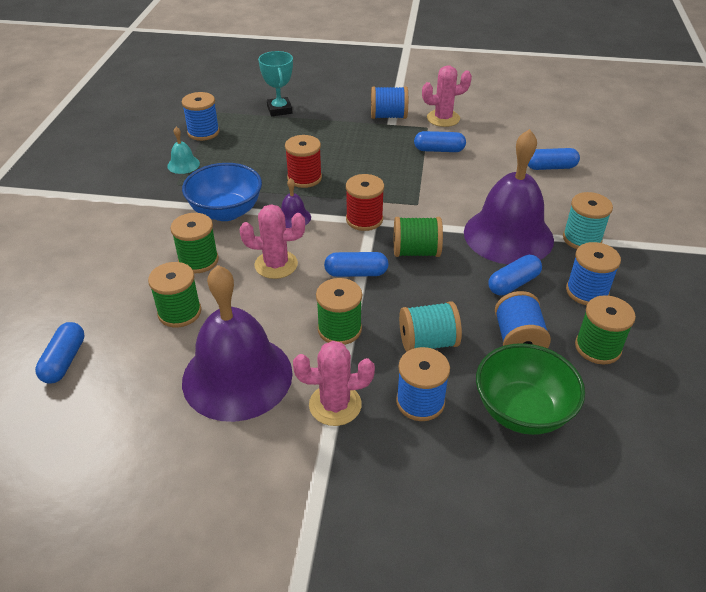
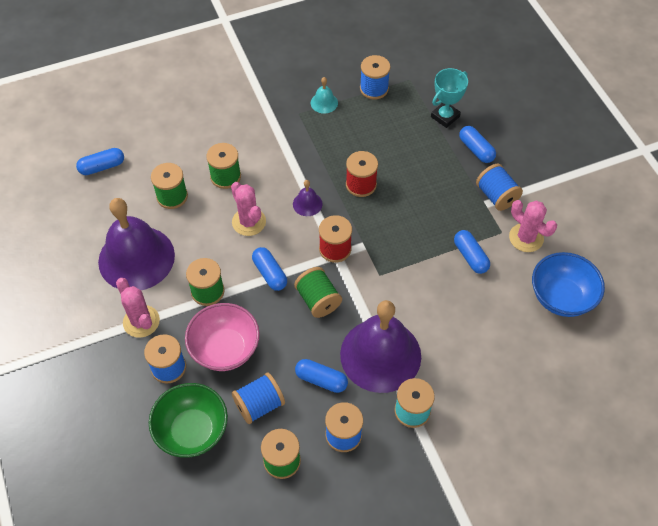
camera: 60 degrees right, 15 degrees up
(226, 212) = (287, 161): blue bowl -> blue bowl (561, 297)
(428, 342) = (225, 349): turquoise spool -> pink bowl
(550, 167) = (507, 352): blue capsule -> blue capsule (476, 150)

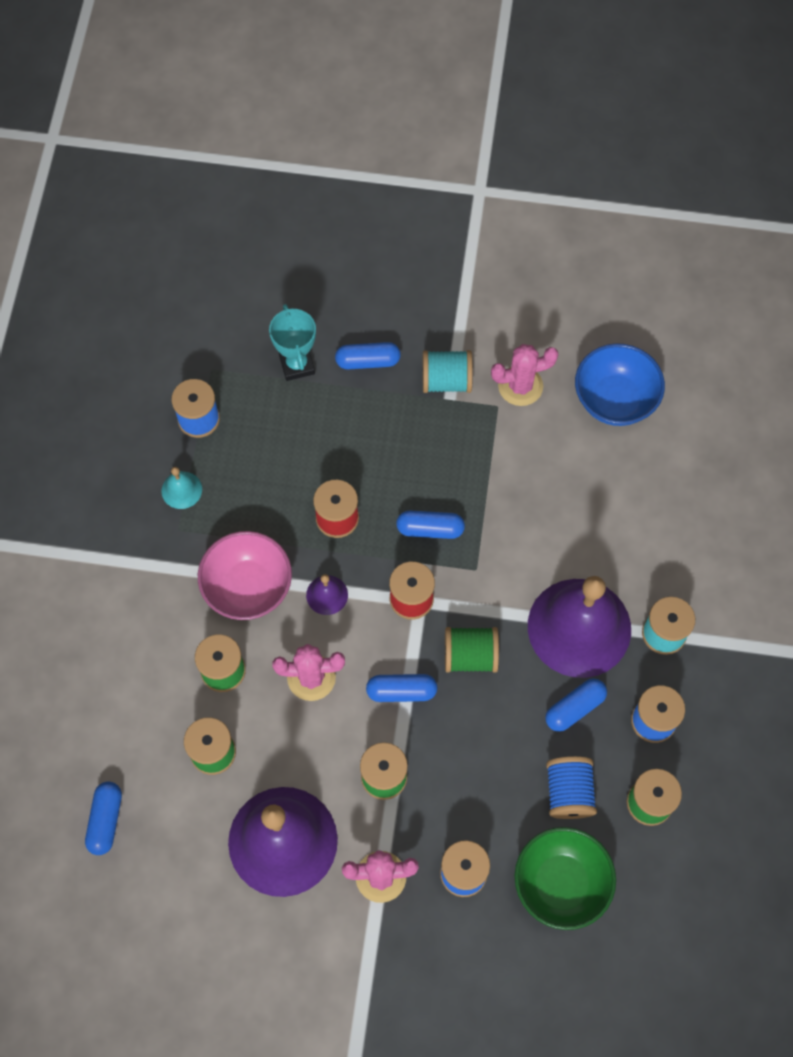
camera: 60 degrees left, 10 degrees up
(225, 349) = (475, 795): pink bowl -> pink bowl (248, 588)
(470, 256) = (509, 458): blue capsule -> blue capsule (430, 529)
(496, 196) = (446, 381): blue spool -> turquoise spool

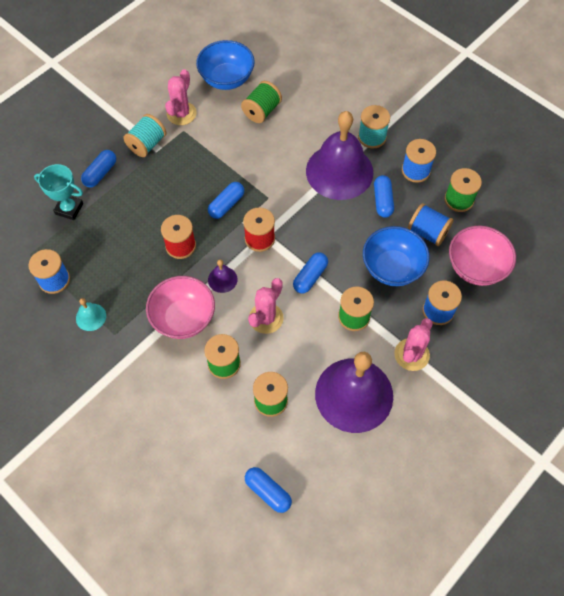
camera: 55 degrees left, 5 degrees down
(470, 656) = (315, 231): green spool -> green spool (262, 111)
(484, 780) = (392, 268): none -> blue bowl
(561, 884) = (476, 267): green bowl -> pink bowl

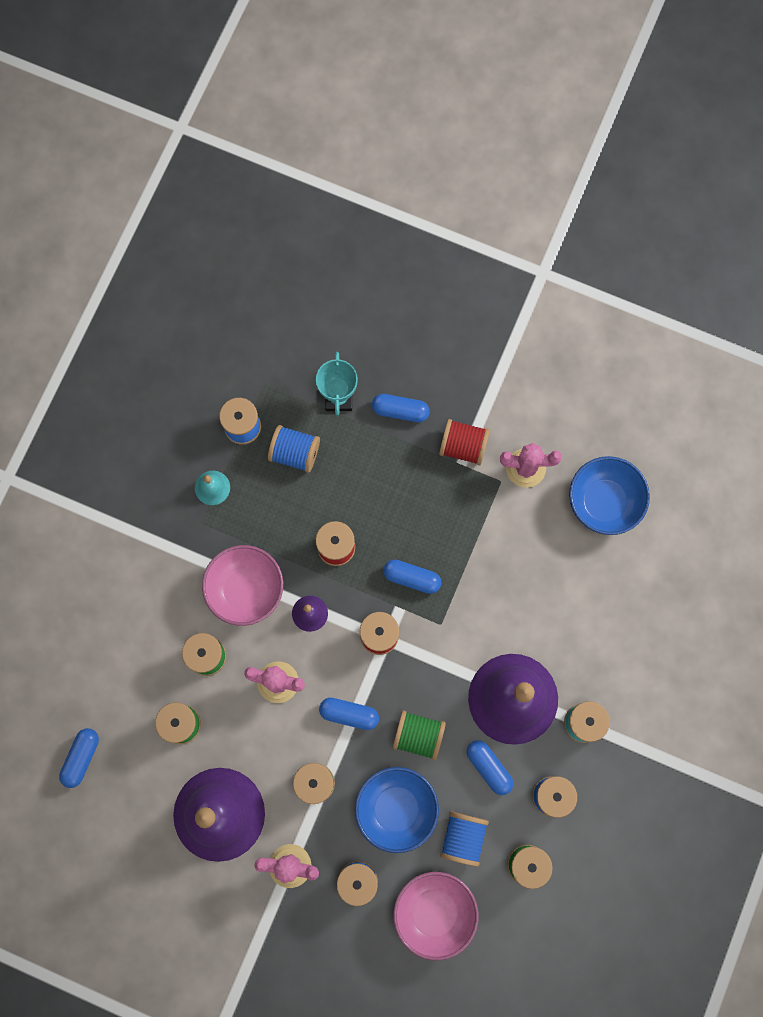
camera: 70 degrees right, 15 degrees up
(95, 250) = (295, 453): none -> blue spool
(147, 144) = (463, 446): turquoise spool -> red spool
(262, 111) = (569, 567): green spool -> green spool (418, 735)
(382, 201) = (489, 767): blue capsule -> blue capsule turned 75 degrees clockwise

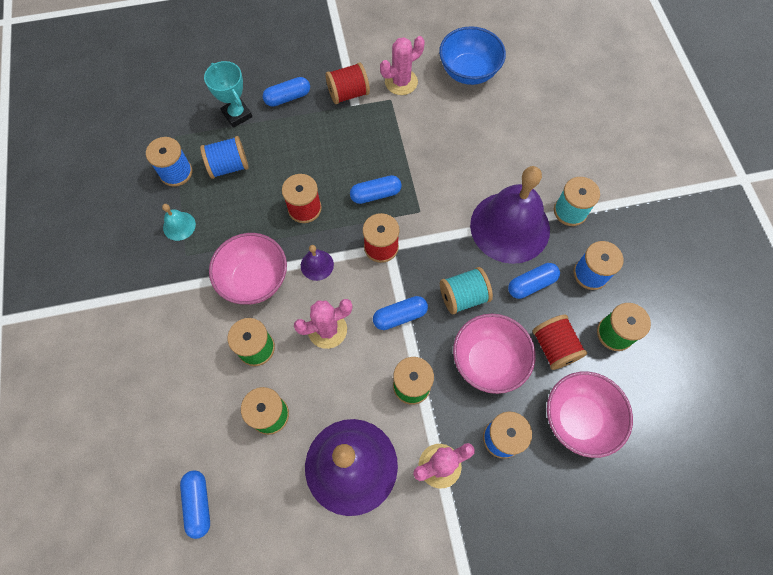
camera: 35 degrees left, 10 degrees down
(396, 808) = (488, 361): blue bowl -> pink bowl
(418, 735) = (463, 297): green spool -> turquoise spool
(463, 837) = (554, 347): blue spool -> red spool
(489, 767) = (531, 284): blue capsule -> blue capsule turned 45 degrees counterclockwise

